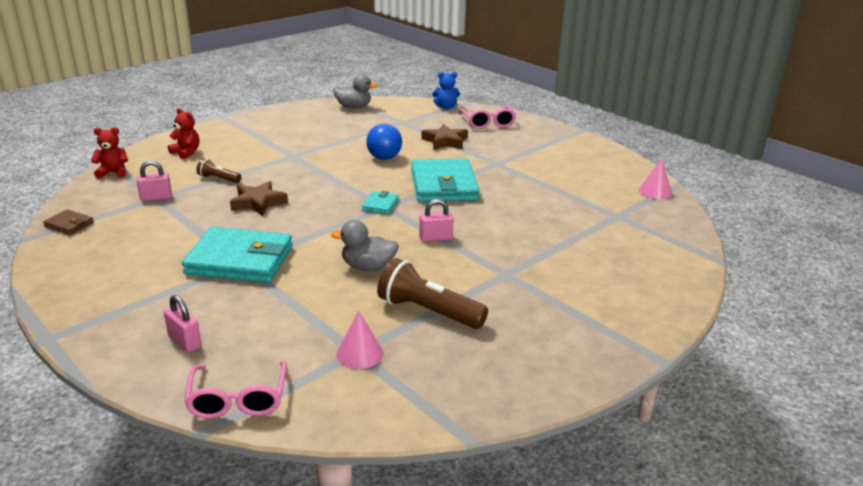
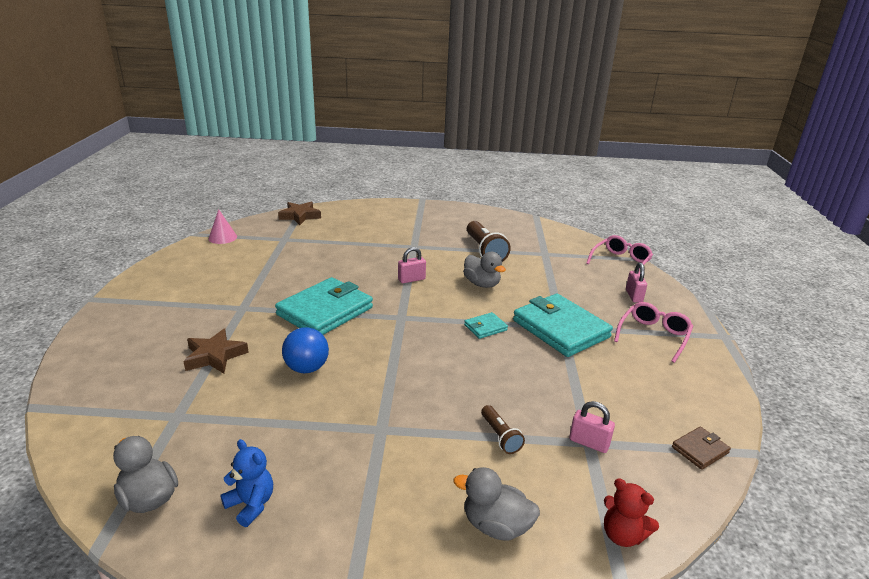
camera: 135 degrees left, 0 degrees up
(69, 224) = (700, 450): brown wallet -> brown wallet turned 75 degrees clockwise
(186, 153) = (496, 525): red teddy bear -> grey duck
(258, 203) = (493, 377): brown star -> brown star (300, 216)
(359, 353) = (544, 252): pink cone -> none
(380, 205) = (401, 320): turquoise wallet -> turquoise wallet (485, 327)
(435, 238) = (411, 279): pink padlock -> pink padlock turned 60 degrees counterclockwise
(446, 107) = (75, 413): blue teddy bear -> blue teddy bear (251, 504)
(488, 123) = (120, 356): pink glasses -> pink glasses (653, 336)

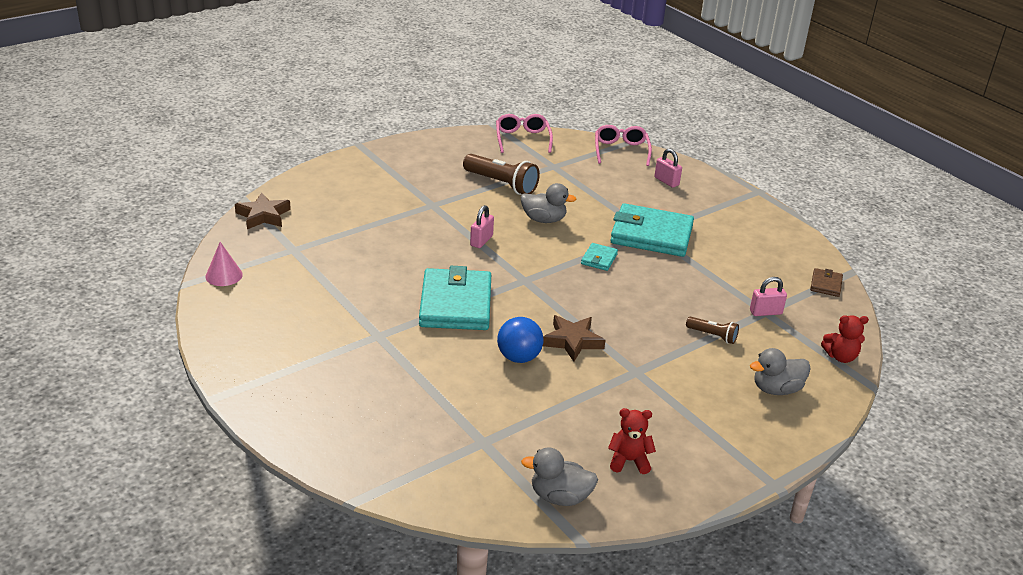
camera: 40 degrees left, 5 degrees up
(214, 356) = (430, 386): brown star -> brown star (572, 341)
(251, 504) = (629, 461): blue teddy bear -> red teddy bear
(653, 336) = (716, 212): pink glasses -> pink glasses (522, 139)

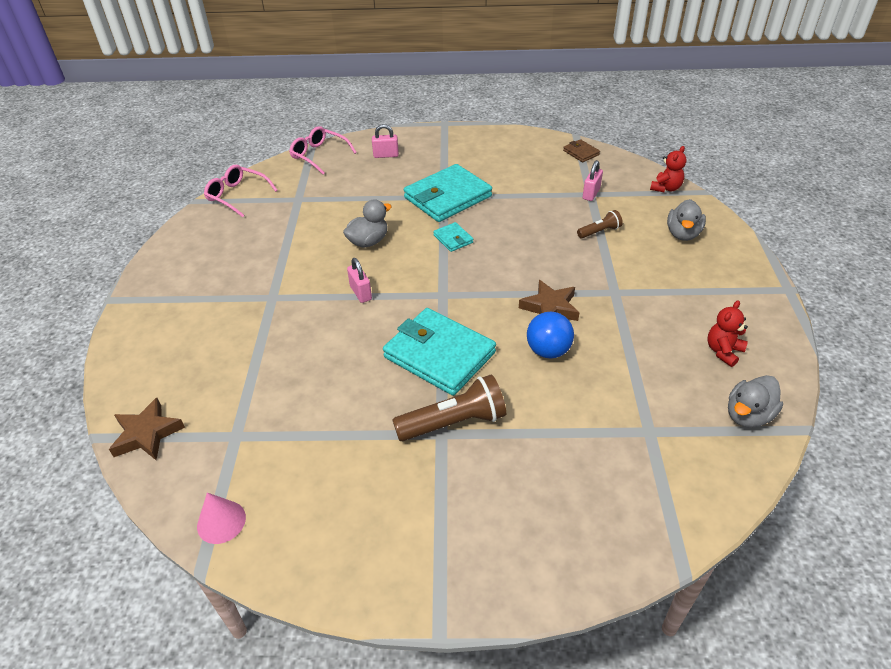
camera: 50 degrees left, 10 degrees up
(501, 184) = (290, 240): brown flashlight -> brown flashlight (454, 422)

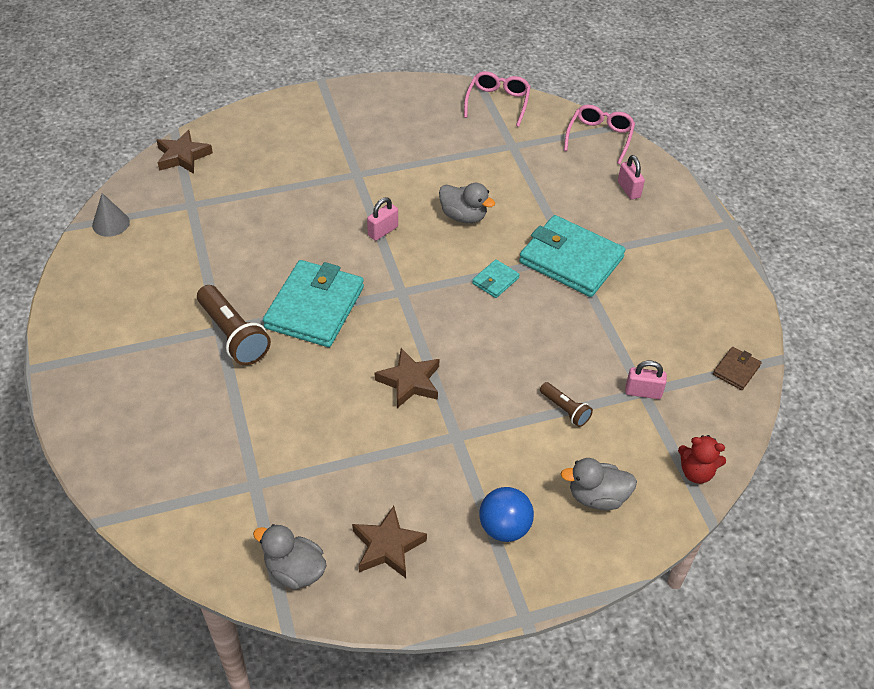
camera: 70 degrees right, 5 degrees up
(221, 521) = (111, 223): pink cone -> grey cone
(548, 351) = (343, 389): blue ball -> blue ball (504, 528)
(723, 351) = (387, 546): red teddy bear -> brown star

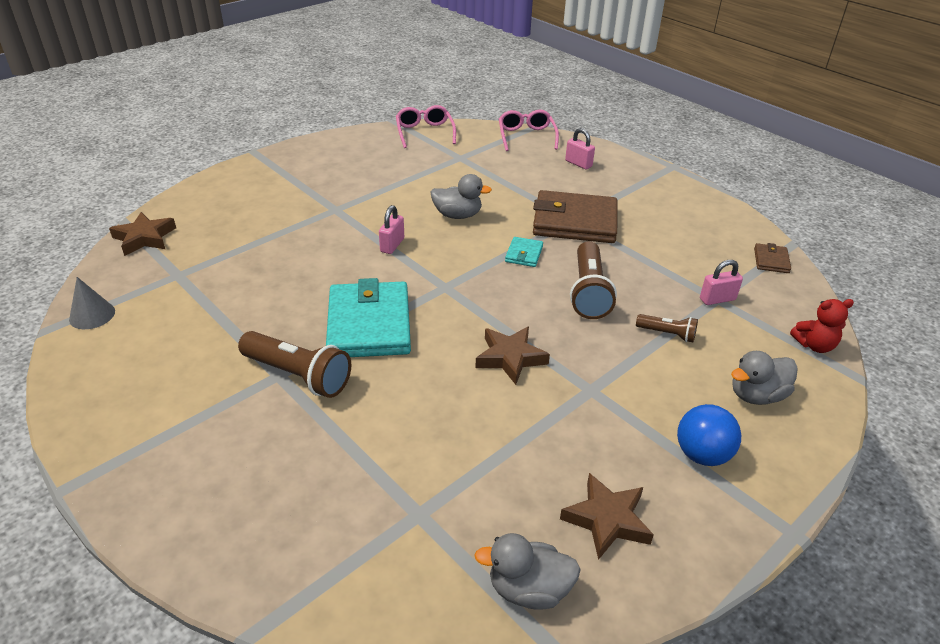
camera: 25 degrees left, 10 degrees down
(525, 342) = (588, 292): none -> brown flashlight
(571, 260) = (574, 222): turquoise wallet -> brown wallet

